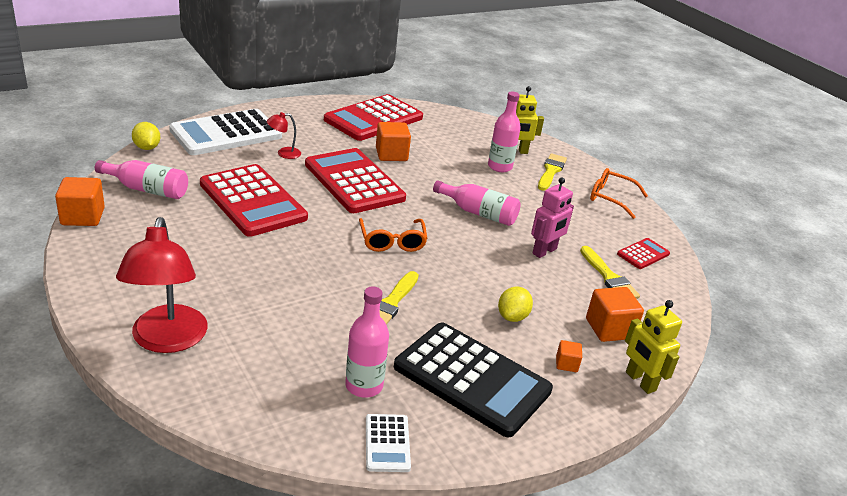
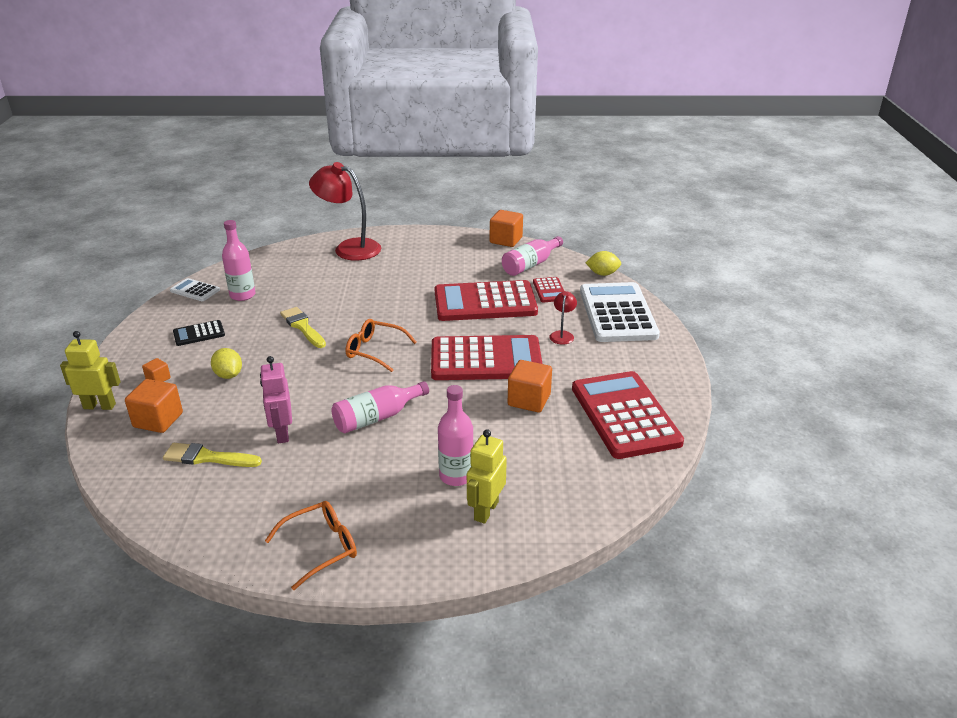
camera: 125 degrees right, 0 degrees up
(472, 379) = (199, 334): black calculator -> black calculator, size x0.45
(551, 171) = (418, 521): yellow brush -> none
(643, 254) = (208, 507): red calculator -> red calculator (549, 290)

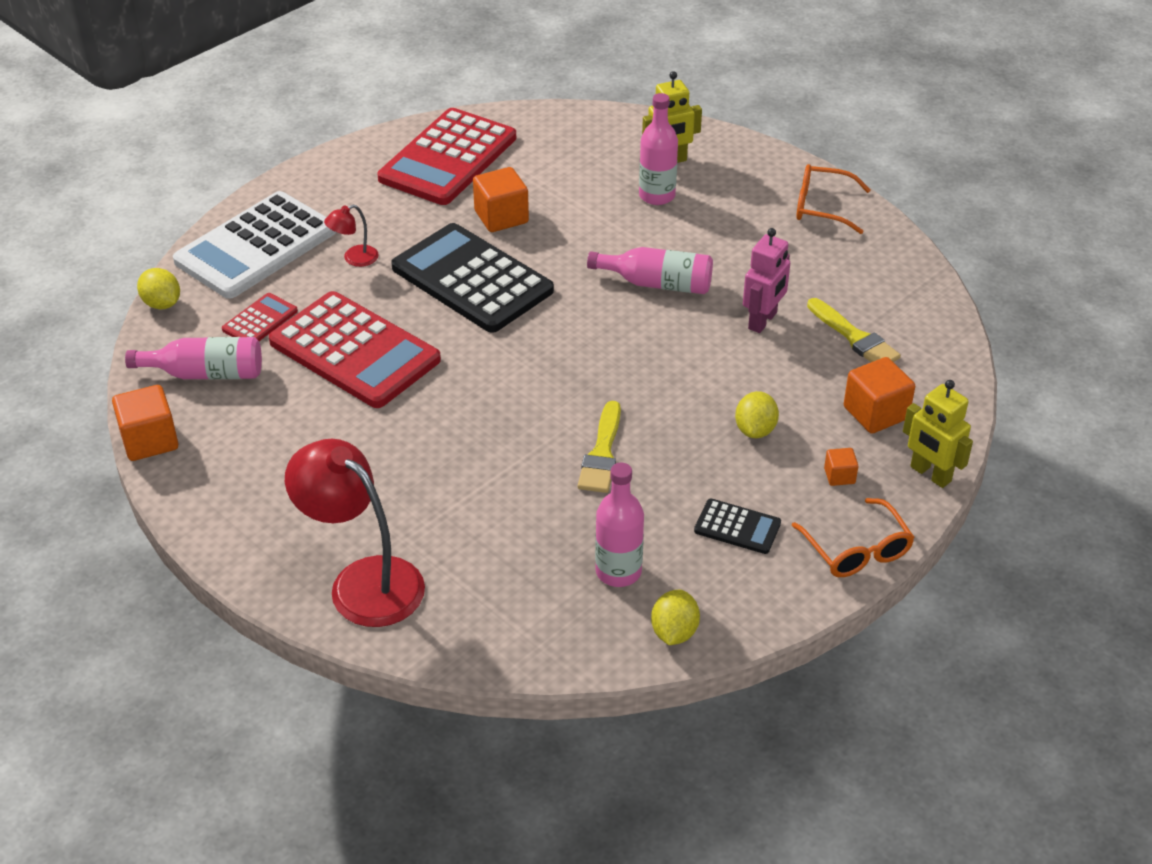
camera: 135 degrees left, 10 degrees up
(195, 290) = (674, 632): white calculator -> yellow lemon
(349, 248) = (363, 581): red lamp -> red lamp turned 150 degrees clockwise
(375, 351) = (564, 362): orange glasses -> orange glasses (856, 550)
(486, 359) = (472, 279): red calculator -> black calculator

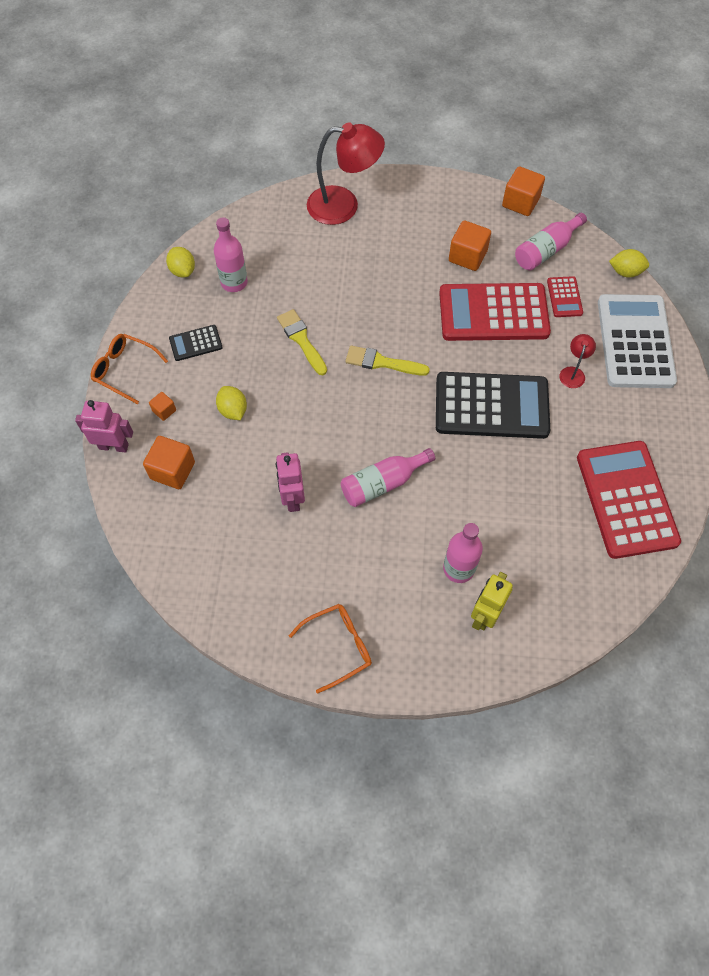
camera: 140 degrees right, 20 degrees up
(501, 217) = (532, 470): orange cube -> orange cube (467, 256)
(855, 337) = (225, 525): yellow brush -> yellow brush (382, 362)
(930, 474) = (114, 446): yellow robot -> pink robot

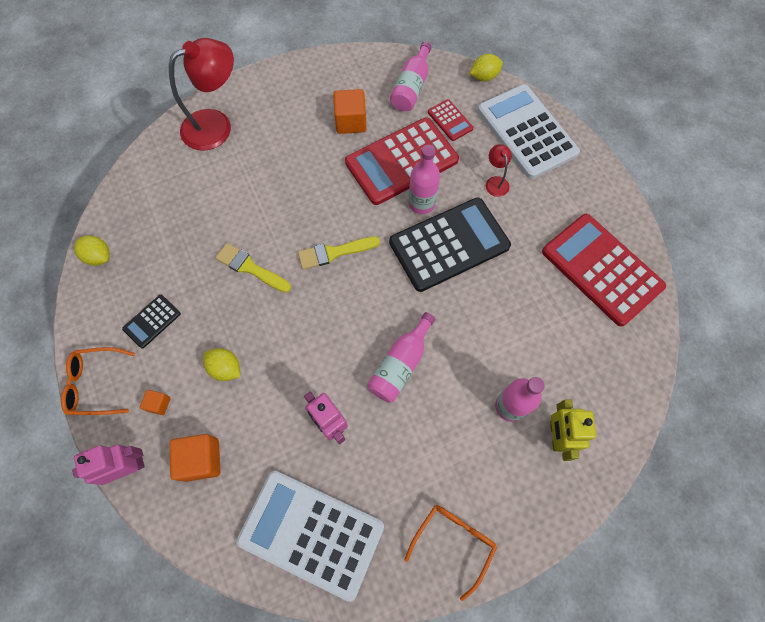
camera: 30 degrees left, 5 degrees up
(226, 573) = (311, 533): none -> white calculator
(234, 282) = (155, 244): pink bottle -> pink bottle (421, 203)
(520, 202) = (366, 55): orange cube -> none

